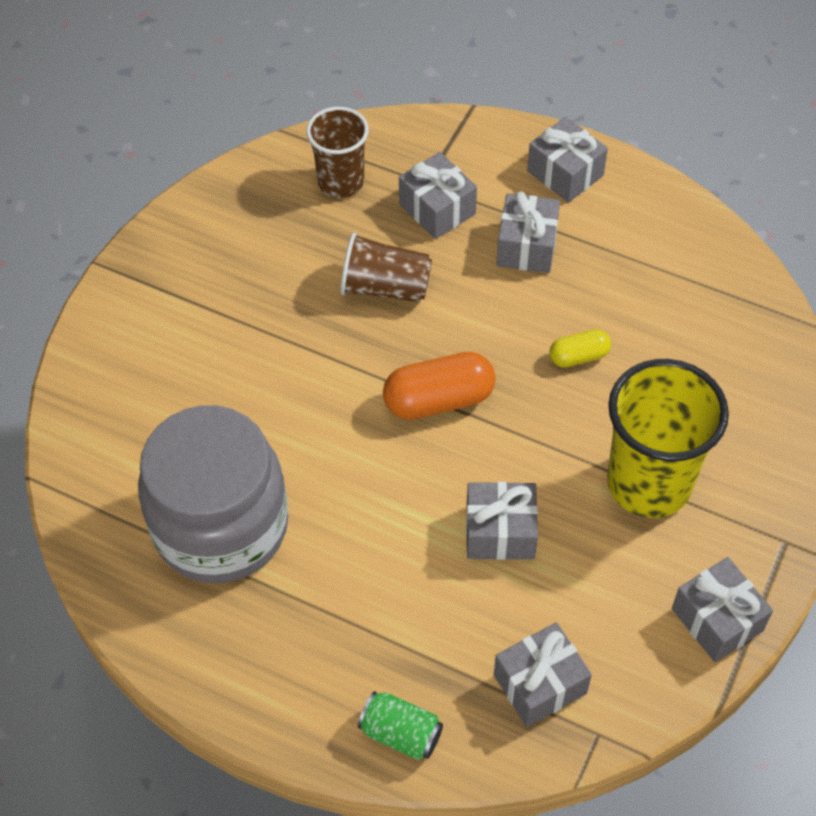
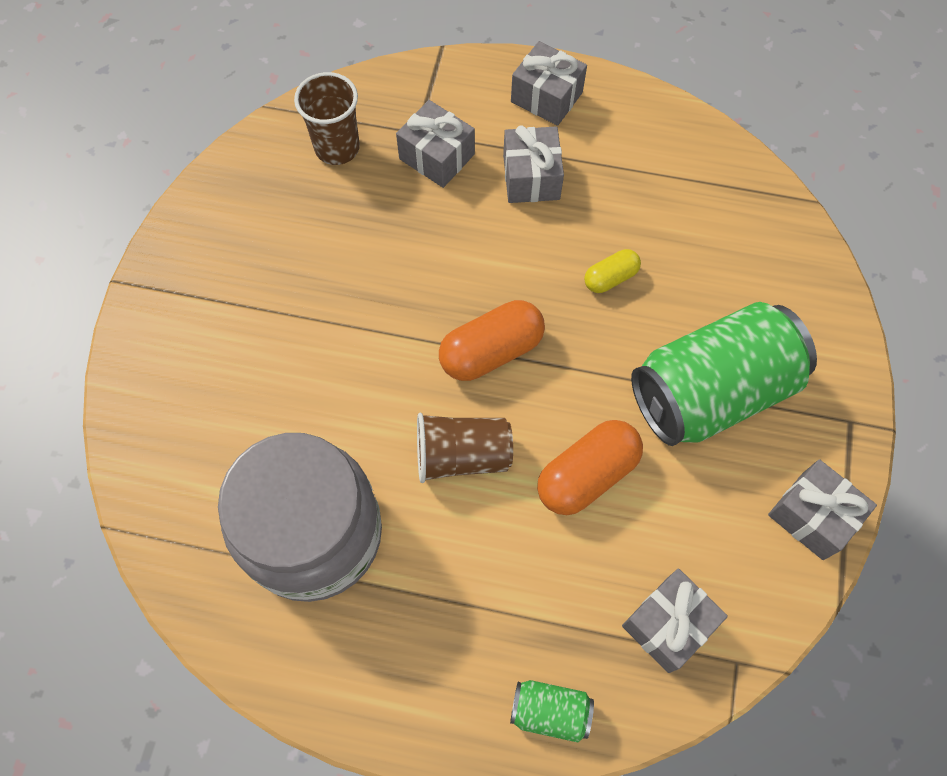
camera: 15 degrees left, 10 degrees up
(385, 287) = (409, 247): brown cup -> brown cup (462, 455)
(500, 532) = (587, 475): grey gift -> orange capsule
(649, 483) = (711, 391): yellow cup -> green can

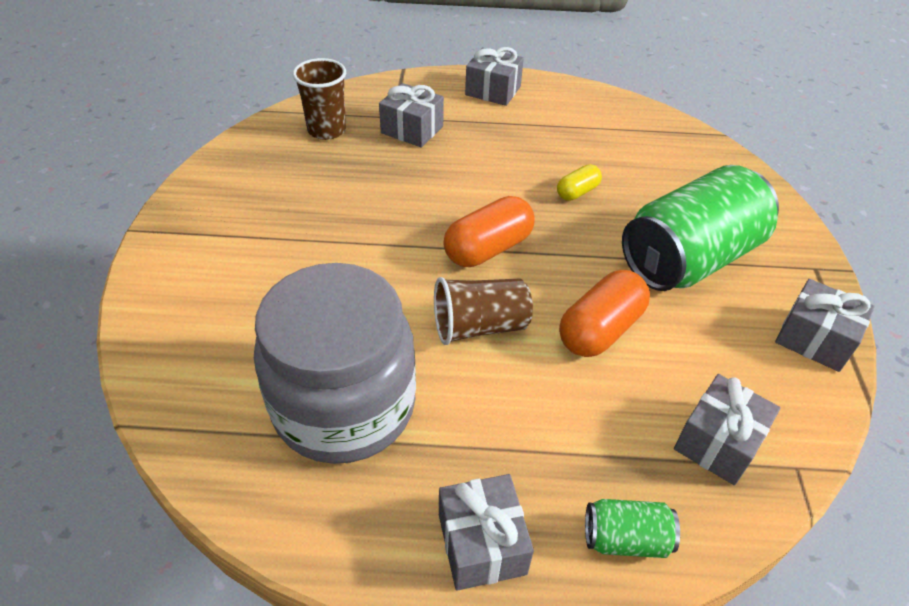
camera: 10 degrees left, 20 degrees down
(531, 177) = (493, 136): grey gift -> grey gift (481, 543)

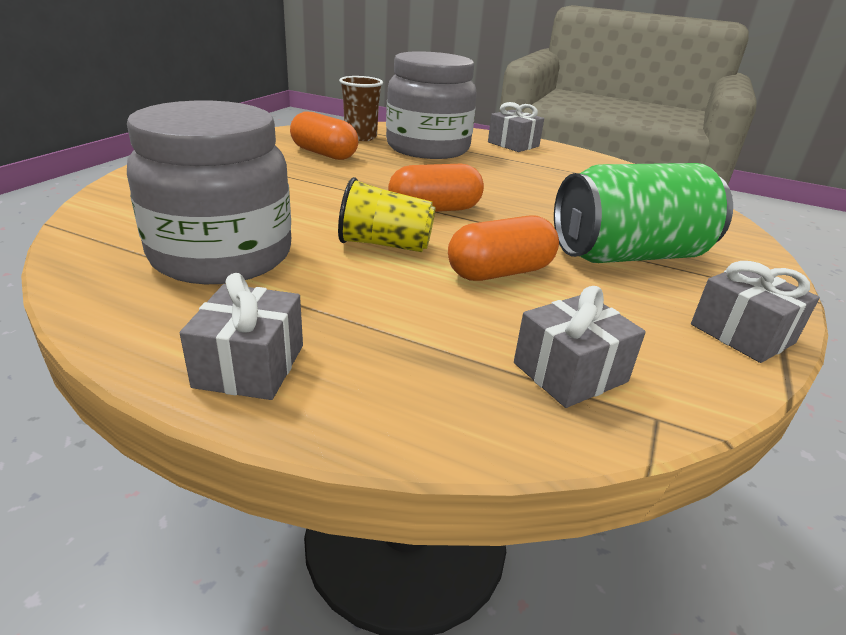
camera: 20 degrees right, 15 degrees down
(311, 180) = (324, 154): none -> orange capsule
(412, 129) = (428, 148): grey gift -> grey jar
(479, 326) = (385, 245): brown cup -> yellow cup
(577, 192) = (545, 200): yellow capsule -> none
(625, 539) = (403, 409): green can -> none

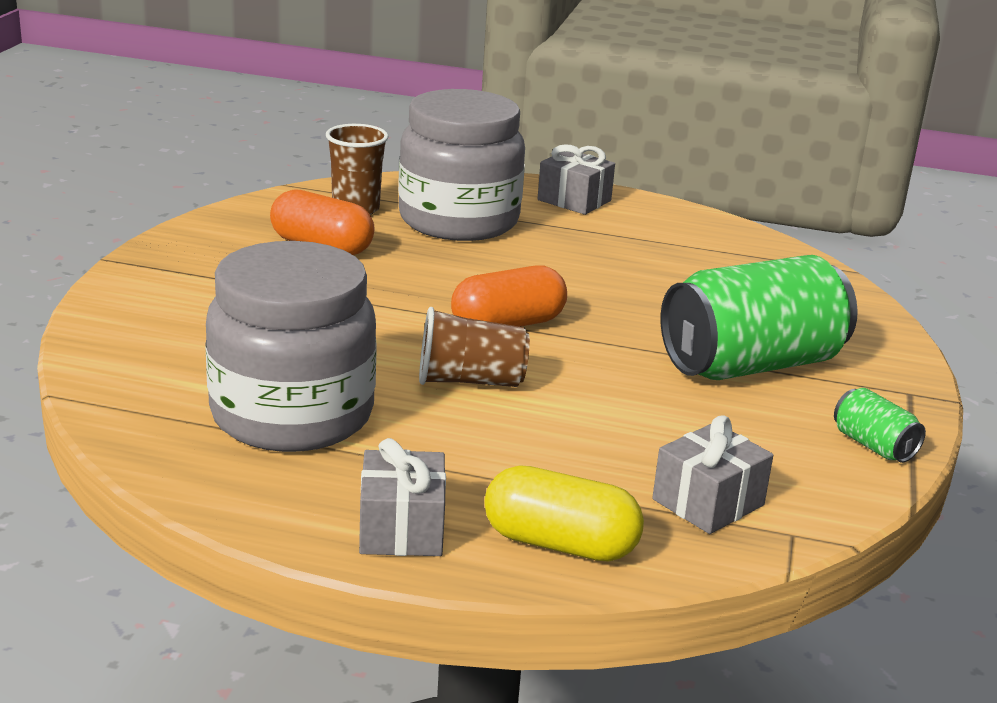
camera: 10 degrees left, 5 degrees down
(385, 245) = (470, 381): yellow cup -> brown cup
(402, 400) = (560, 544): none -> yellow capsule
(500, 272) = (612, 402): orange capsule -> none
(742, 333) = (873, 446): grey gift -> green can

